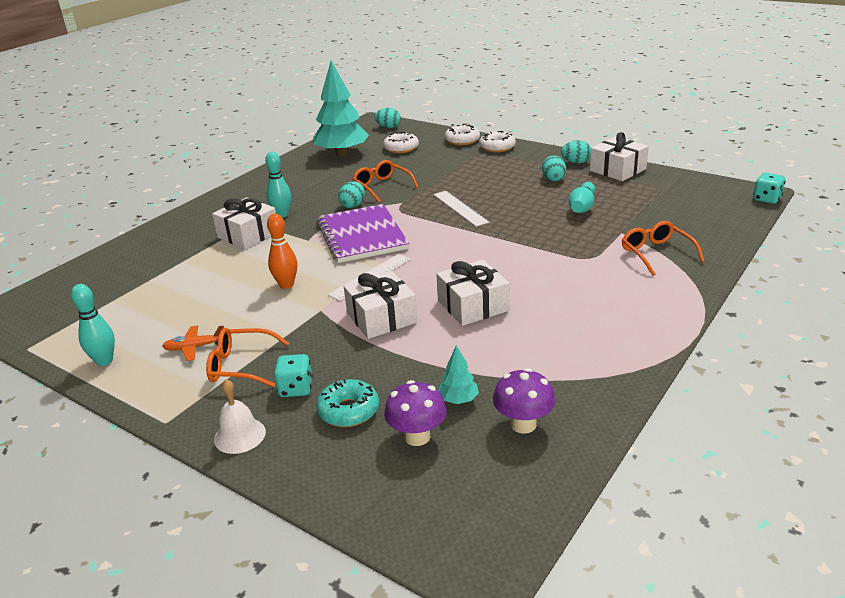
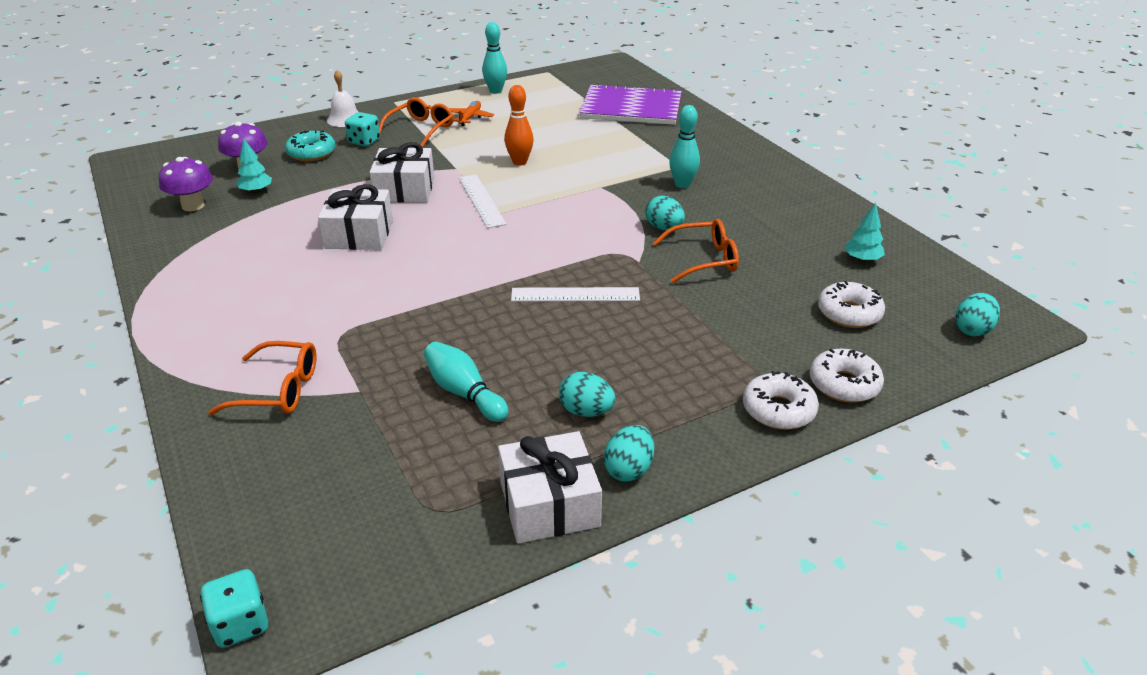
camera: 115 degrees right, 5 degrees up
(248, 235) = (650, 161): white gift -> none
(342, 154) = (862, 259): turquoise tree -> turquoise tree, size x0.42
(362, 236) = (575, 215): purple notebook -> purple notebook (631, 108)

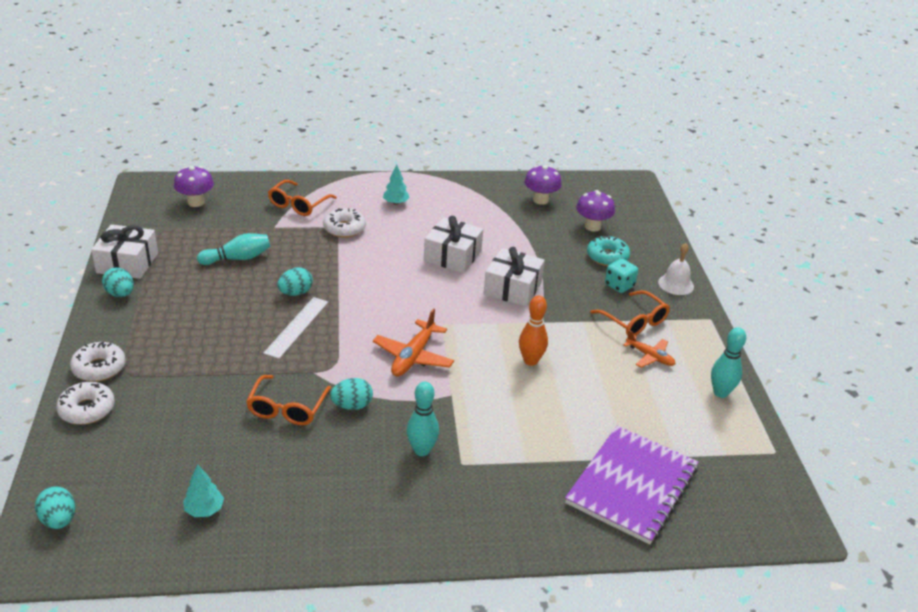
camera: 110 degrees right, 0 degrees up
(240, 624) = (153, 179): turquoise dice -> none
(256, 191) = (549, 225): turquoise tree -> turquoise tree (396, 203)
(316, 512) = (196, 202): none -> purple mushroom
(481, 200) = (469, 321): white ruler -> none
(564, 215) = (413, 357): none -> orange plane
(586, 411) = (178, 294): turquoise egg -> turquoise egg (295, 293)
(849, 313) = (148, 456): white donut -> white donut (344, 228)

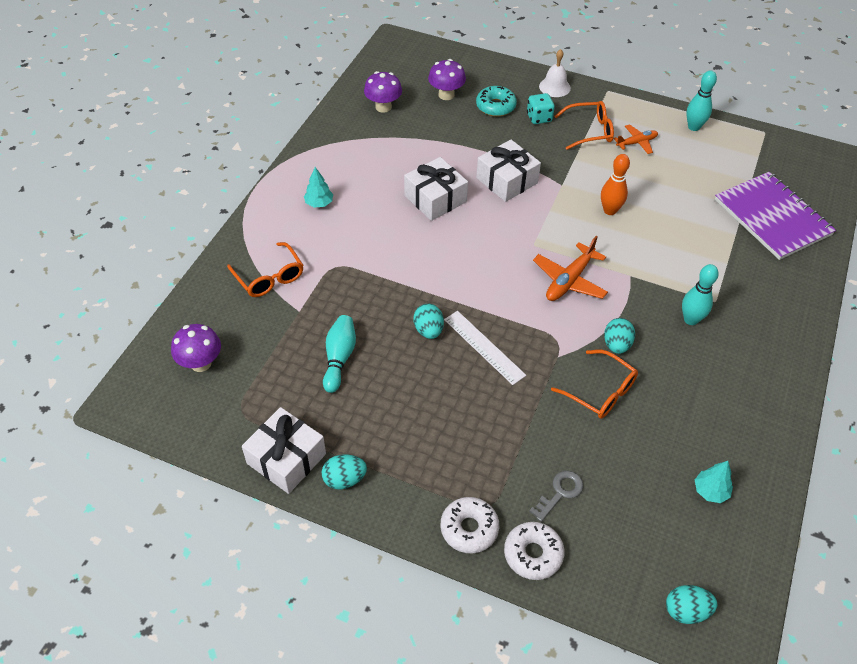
camera: 60 degrees left, 15 degrees up
(158, 410) = (560, 493): none -> grey key
(344, 228) = (339, 257): white donut -> none
(413, 357) = (569, 280): orange plane -> orange plane turned 75 degrees clockwise

